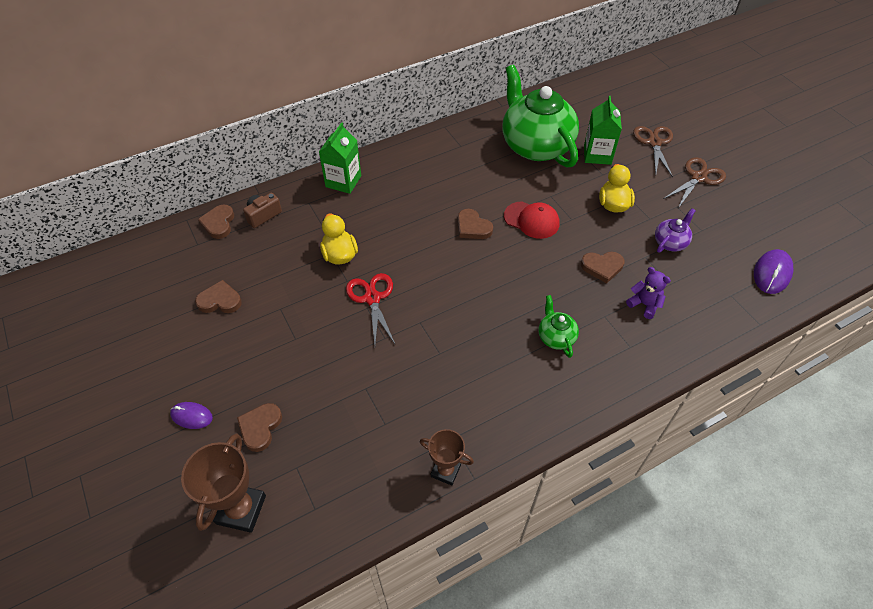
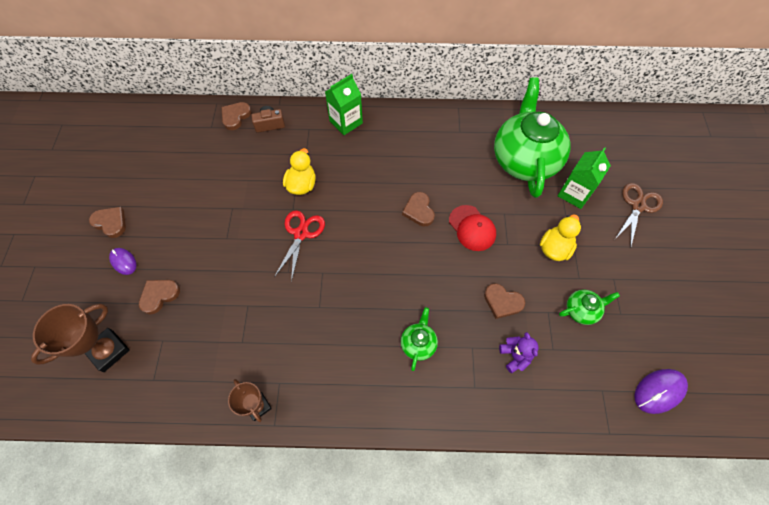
camera: 30 degrees right, 10 degrees up
(220, 300) = (197, 180): brown heart -> brown heart (111, 223)
(670, 242) = (581, 310): purple teapot -> green teapot
(698, 178) = (656, 261): brown scissors -> none

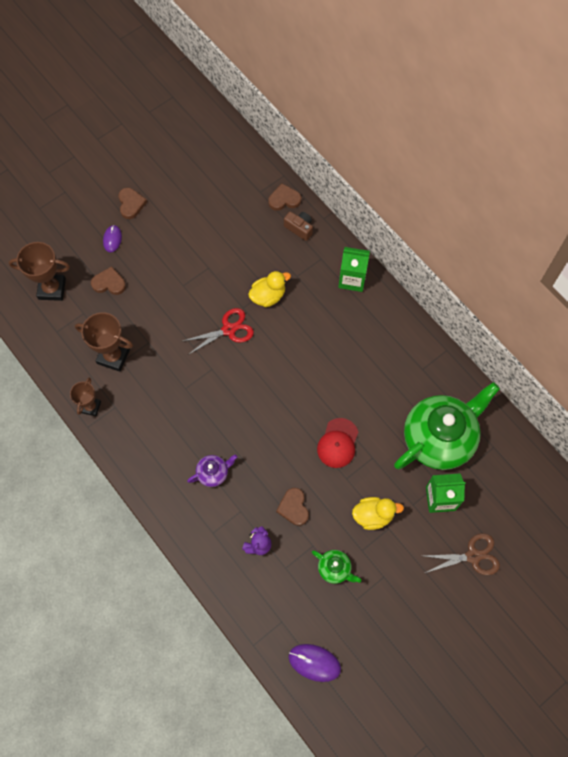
camera: 50 degrees right, 5 degrees up
(230, 346) = (113, 356): none -> brown trophy
(418, 344) = (213, 473): green teapot -> purple teapot
(419, 211) = (319, 394): brown heart -> none

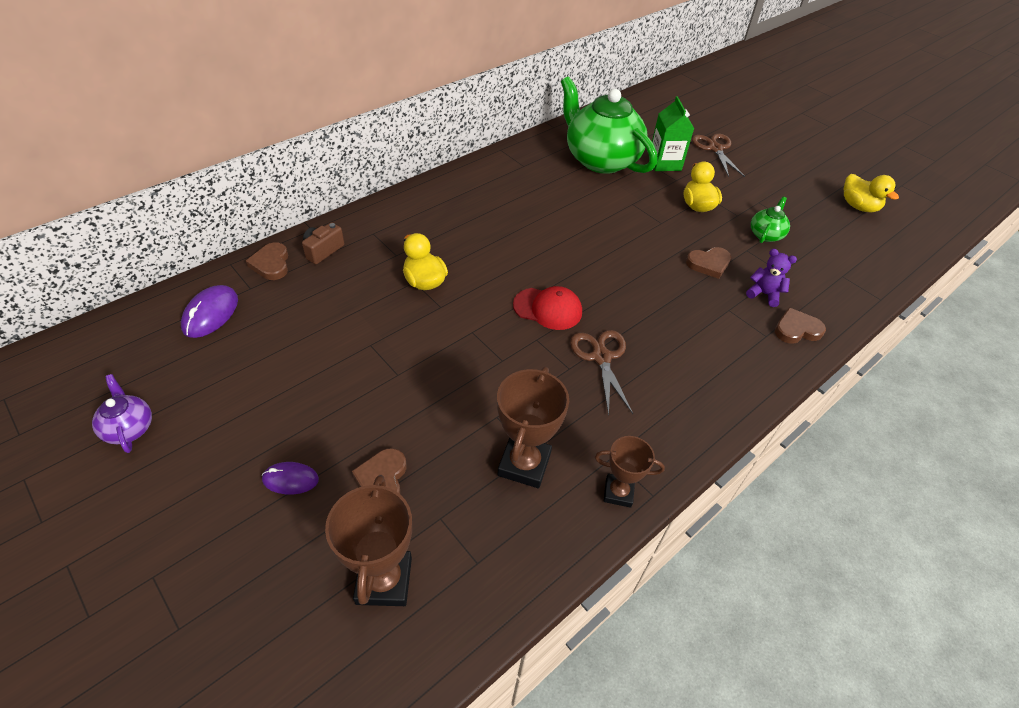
camera: 95 degrees left, 20 degrees down
(131, 204) = (221, 453): brown heart -> brown heart (796, 329)
(194, 410) = (601, 357): none -> brown scissors
(213, 473) = (687, 336): purple teapot -> purple teapot (129, 428)
(229, 330) = (475, 321): red scissors -> none
(314, 662) = (871, 252): purple mouse -> purple mouse (211, 314)
(338, 443) = (621, 227): red cap -> red cap (548, 309)
(352, 279) = (406, 209): green carton -> none
(384, 678) = (858, 206): none -> yellow duck

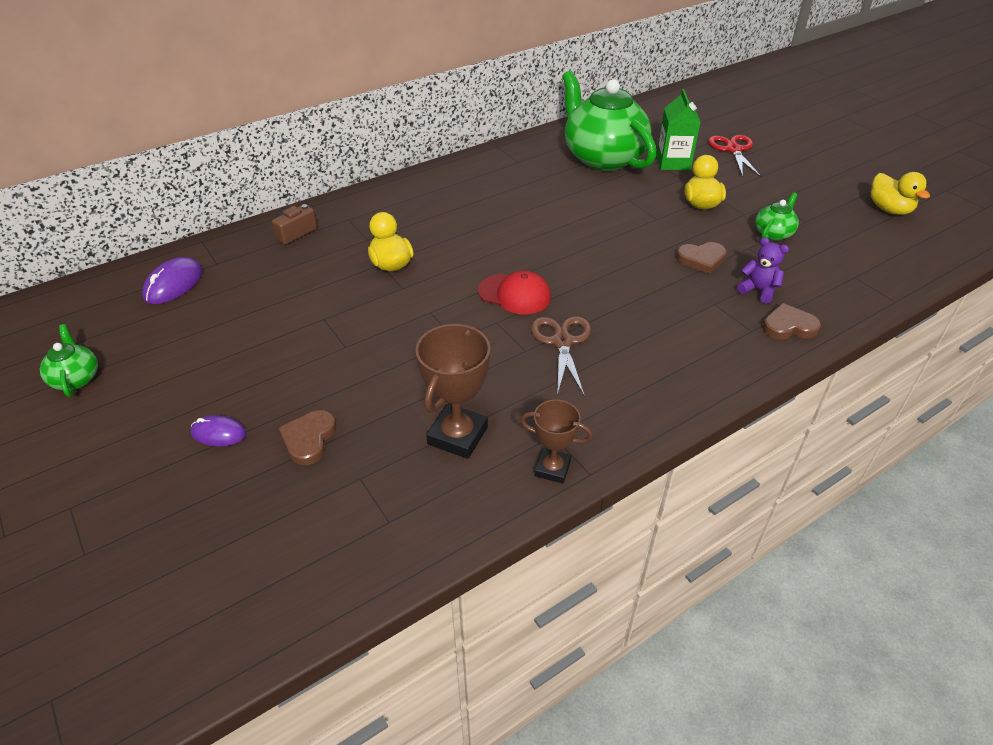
camera: 10 degrees right, 5 degrees down
(129, 428) = (76, 379): purple teapot -> green teapot
(271, 264) = (241, 243): brown heart -> none
(384, 580) = (291, 529): brown trophy -> none
(715, 149) = (733, 150): brown scissors -> red scissors

